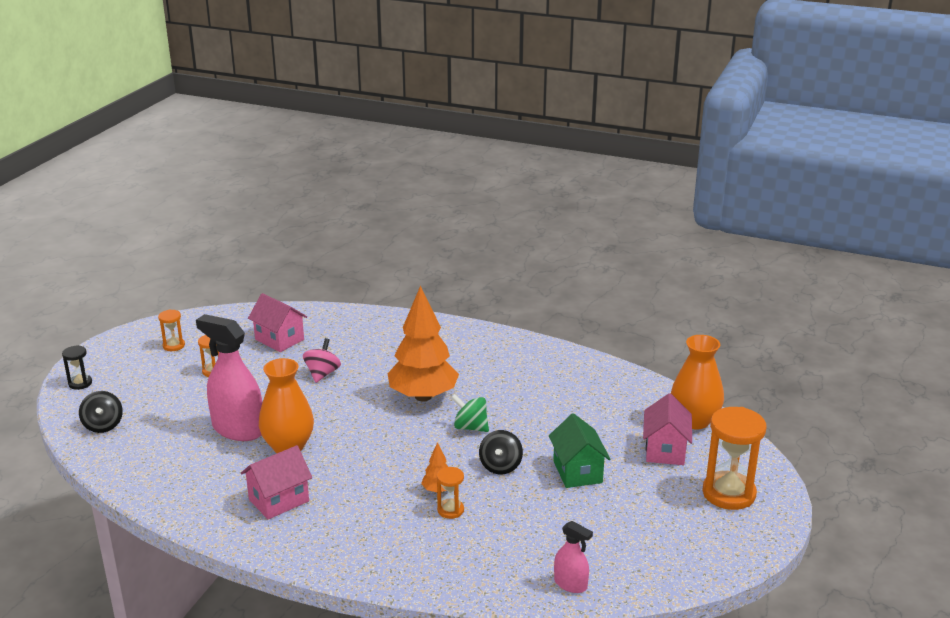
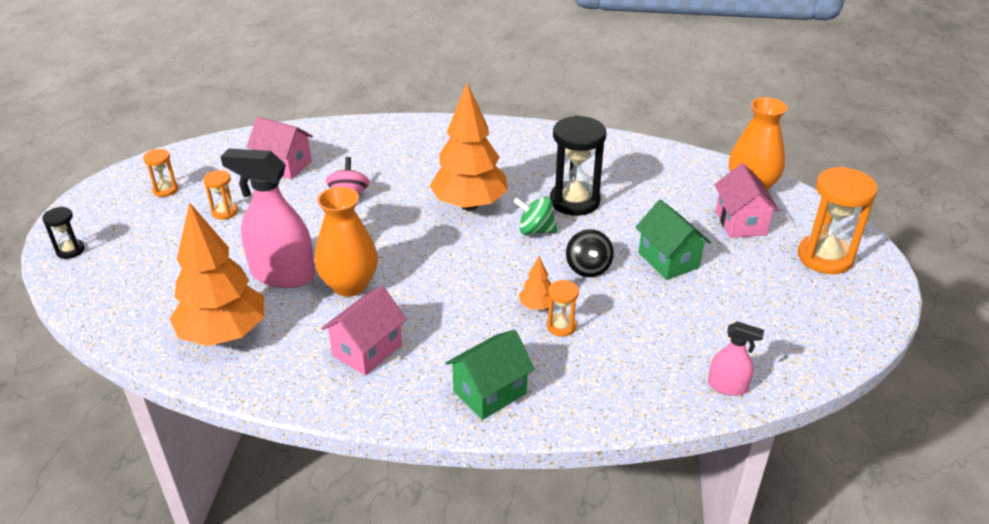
camera: 15 degrees left, 10 degrees up
(103, 425) = (119, 296): black spinning top -> none
(171, 468) = (224, 334): none -> orange tree
(363, 551) = (490, 392): none -> green house
(519, 408) = (574, 201): none -> black hourglass

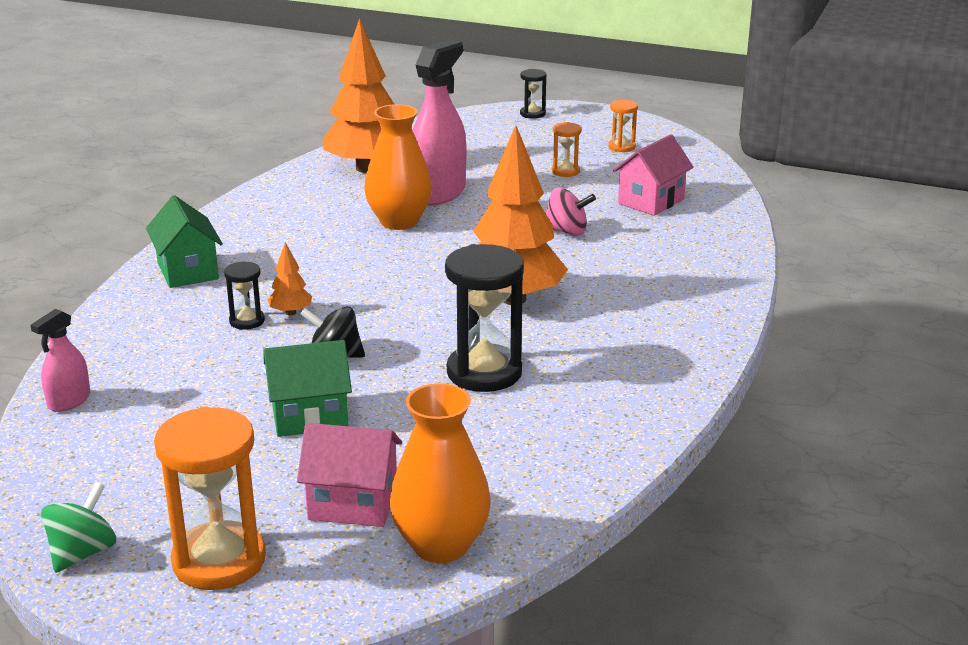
camera: 105 degrees right, 10 degrees down
(367, 350) = (294, 223): pink house -> none
(535, 230) = (433, 334): green spinning top -> green spinning top (83, 553)
(561, 326) = (247, 321): orange hourglass -> black hourglass

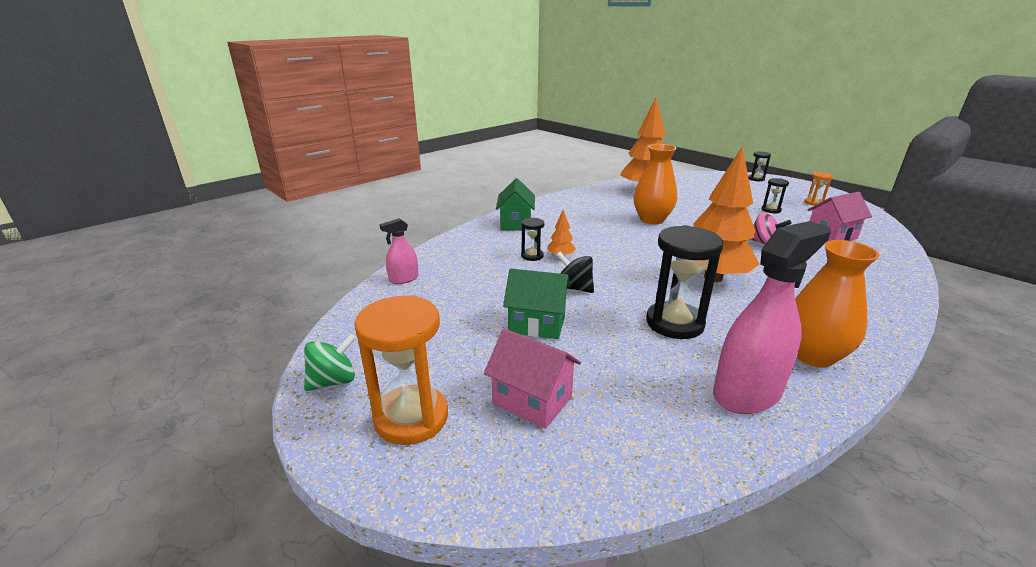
camera: 25 degrees right, 0 degrees up
(438, 193) = (682, 209): pink spray bottle -> pink spray bottle (747, 393)
(441, 545) = (584, 463): orange vase -> orange vase (812, 355)
(565, 171) = (771, 210): orange hourglass -> black hourglass

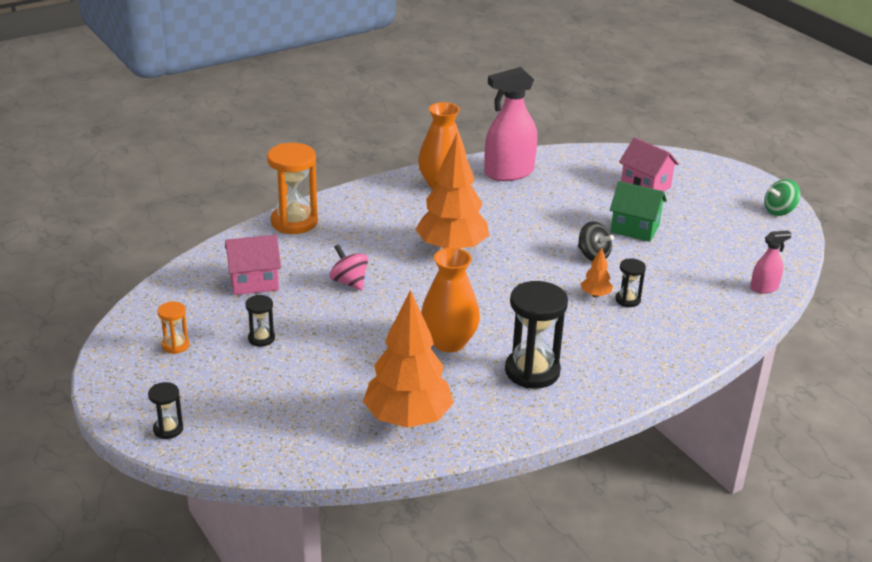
camera: 170 degrees left, 5 degrees up
(411, 418) = (719, 187): orange hourglass -> orange hourglass (294, 222)
(516, 223) = (641, 360): green house -> none
(674, 323) = (522, 215): black hourglass -> black hourglass (532, 371)

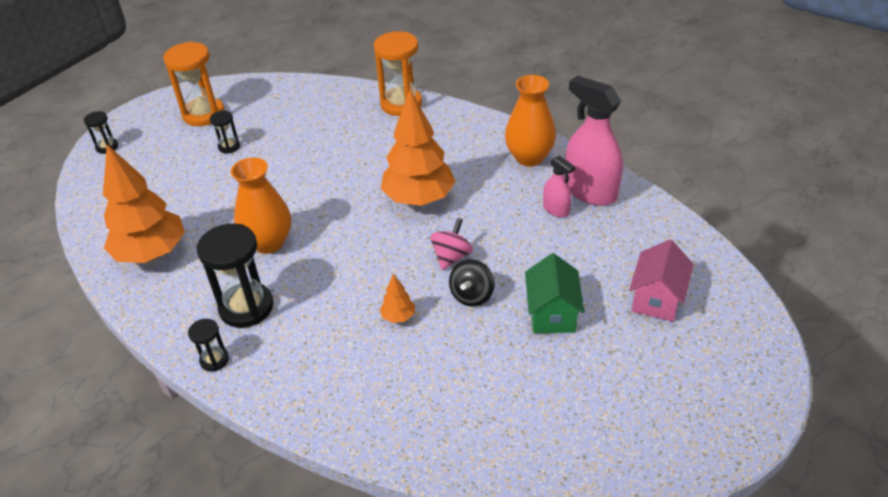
camera: 70 degrees right, 10 degrees up
(175, 345) = (203, 114): orange hourglass -> orange hourglass, size x2.01
(254, 282) = (302, 117): pink house -> none
(349, 282) = (329, 161): pink spinning top -> pink spinning top (451, 257)
(627, 300) = (403, 344): black hourglass -> black hourglass (214, 360)
(764, 288) = (502, 463): pink spray bottle -> pink spray bottle (556, 209)
(779, 211) = (707, 443): green spinning top -> none

